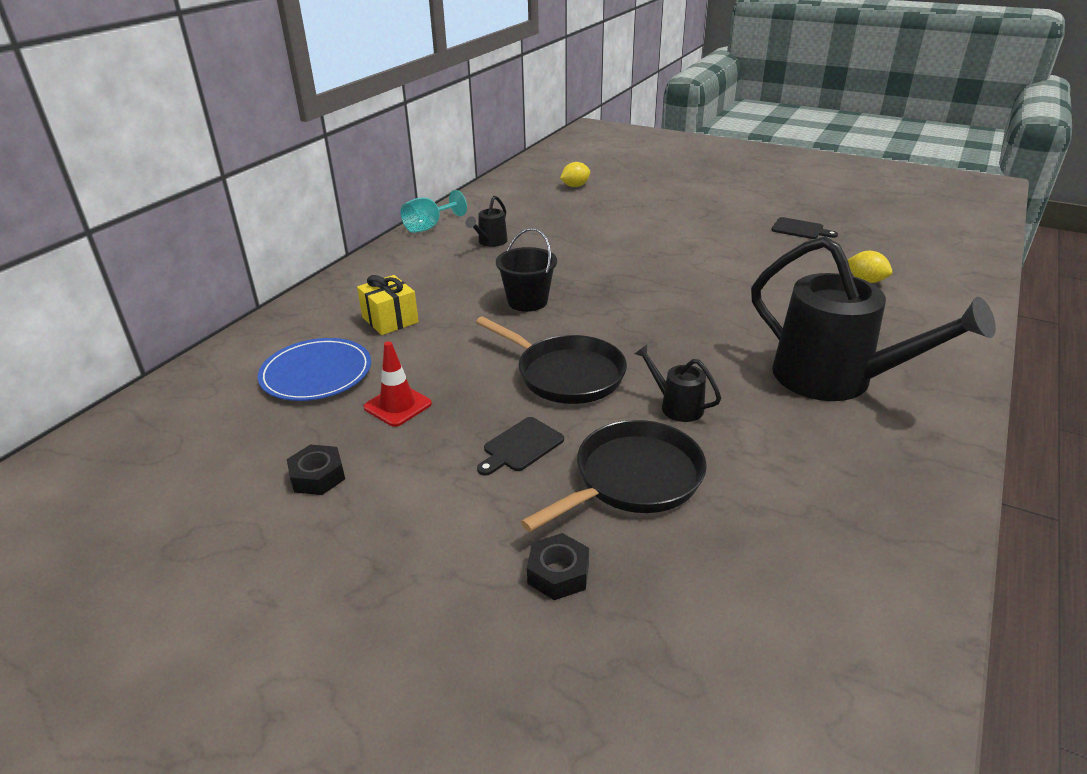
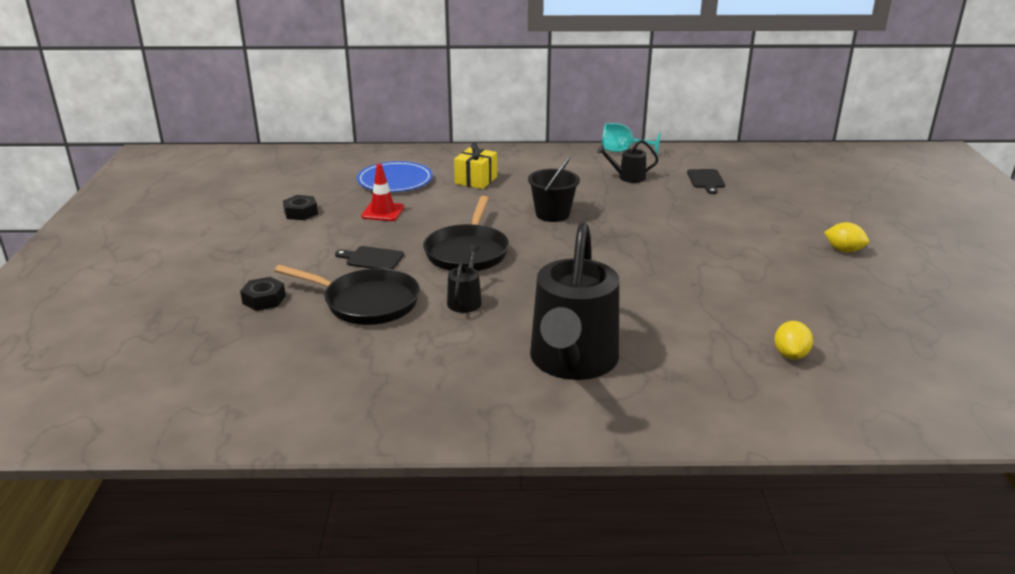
camera: 60 degrees right, 5 degrees down
(575, 186) = (786, 179): yellow lemon -> yellow lemon (844, 250)
(800, 229) = (864, 301): black cutting board -> black cutting board (706, 180)

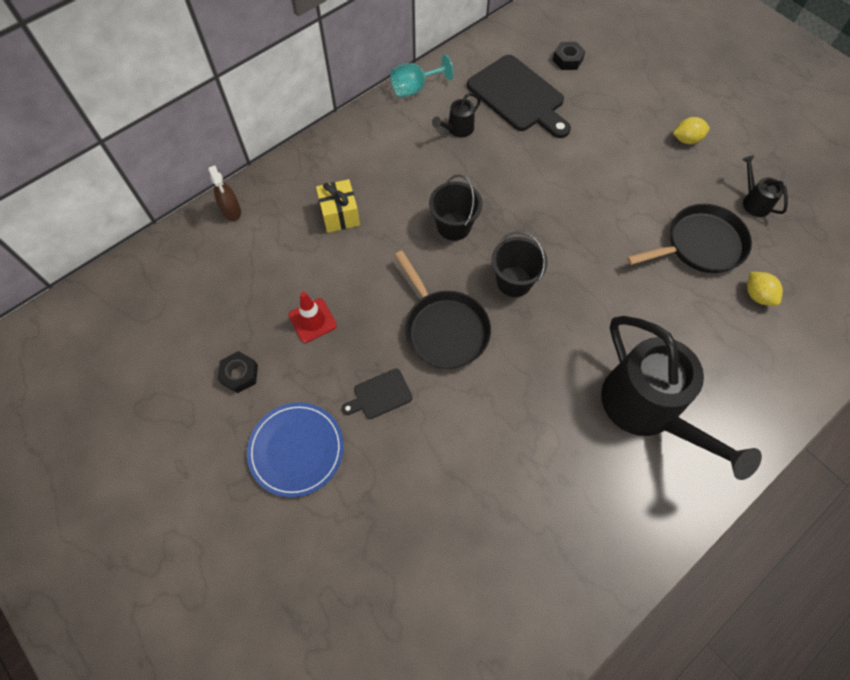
camera: 40 degrees left, 35 degrees up
(264, 299) = (356, 519): black nut -> black nut (567, 60)
(366, 302) = (440, 456): black pan -> black pan (700, 245)
(395, 180) = (268, 263): blue plate -> blue plate (296, 450)
(407, 154) = (231, 211): none -> brown spray bottle
(465, 300) = (508, 394): black watering can -> black watering can (753, 201)
(559, 255) = (514, 281): none -> black bucket
(706, 180) = (518, 96): black cutting board -> black cutting board, size x2.09

